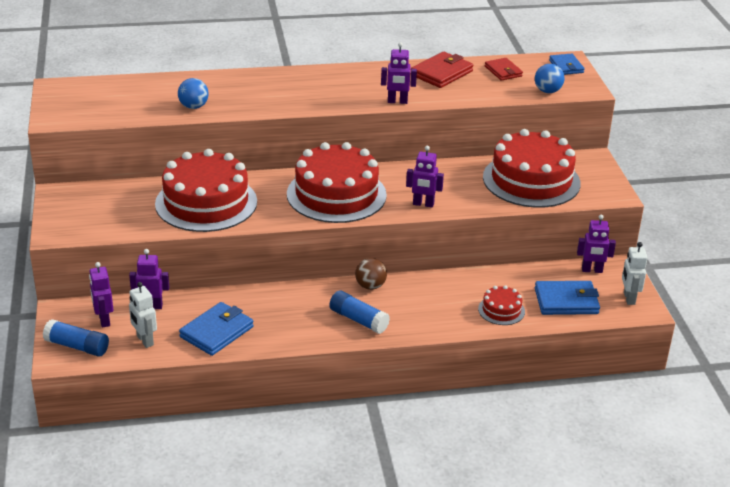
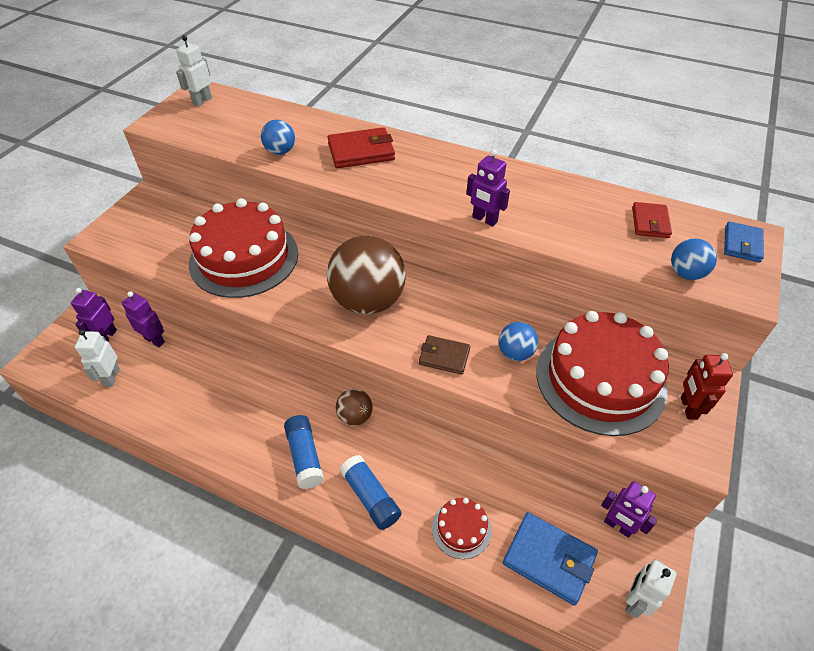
camera: 35 degrees right, 15 degrees up
(71, 93) = (202, 101): none -> white robot
(77, 346) = (60, 355): blue glue stick -> blue glue stick (370, 497)
(217, 332) = (173, 399): blue wallet -> none
(336, 194) = (368, 301): red cake -> brown ball
(423, 204) = (444, 356): purple robot -> brown wallet
(441, 73) = (571, 199): red wallet -> red wallet (361, 152)
(467, 186) = (515, 353): none -> blue ball
(592, 175) = (688, 408): none -> red robot

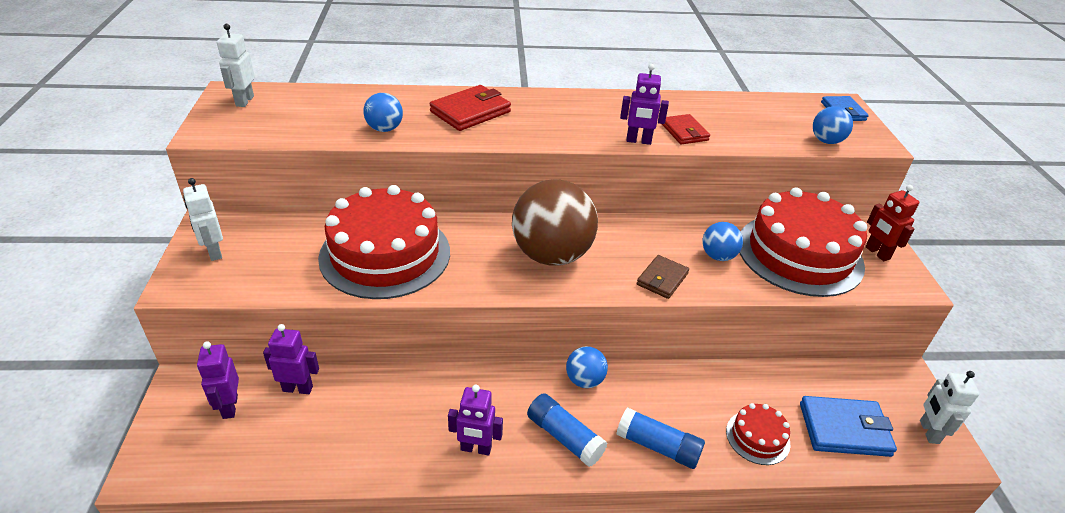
camera: 30 degrees left, 10 degrees down
(111, 377) = (271, 448): white robot -> white robot (214, 252)
(355, 416) = (584, 380): brown ball -> blue ball
(444, 356) = (662, 279): brown wallet -> brown wallet turned 45 degrees counterclockwise
(618, 526) = (871, 379): purple robot -> purple robot (476, 449)
(650, 222) = (767, 112): red wallet -> red wallet (684, 132)

